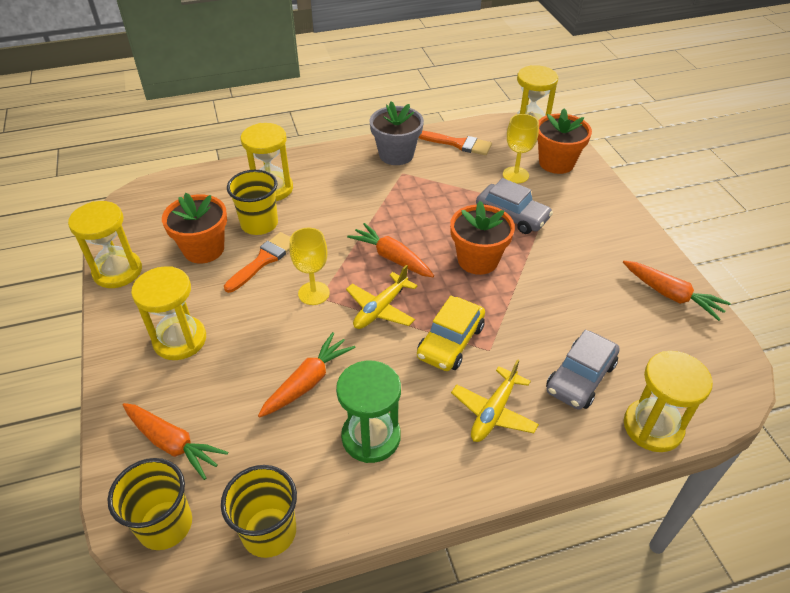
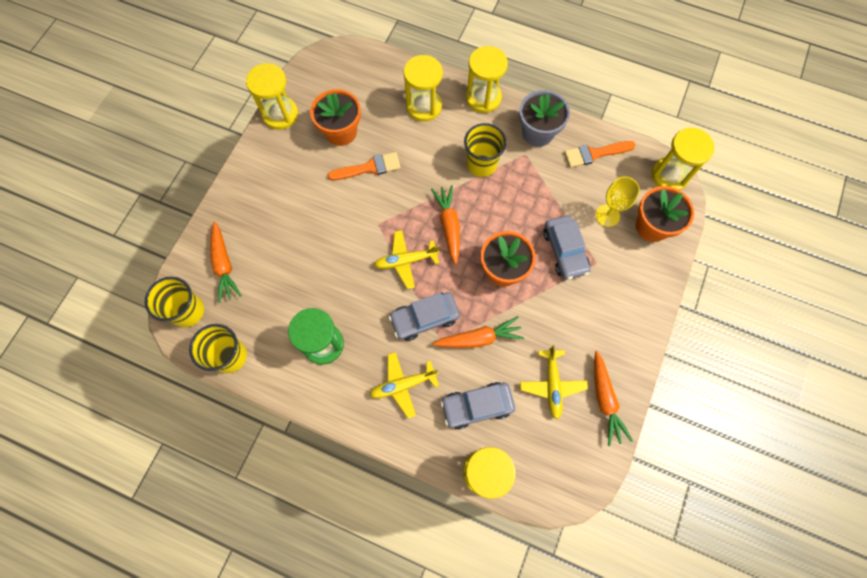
camera: 40 degrees right, 25 degrees up
(180, 340) = (277, 195): yellow hourglass -> yellow hourglass (483, 98)
(259, 224) = (390, 134): yellow cup -> yellow cup (481, 164)
(308, 382) = (321, 280): orange carrot -> orange carrot (479, 338)
(314, 293) = (377, 218): yellow goblet -> none
(450, 342) = (424, 318): yellow car -> grey car
(458, 144) = (594, 154): orange brush -> orange brush turned 105 degrees clockwise
(620, 314) = (552, 385): none -> yellow plane

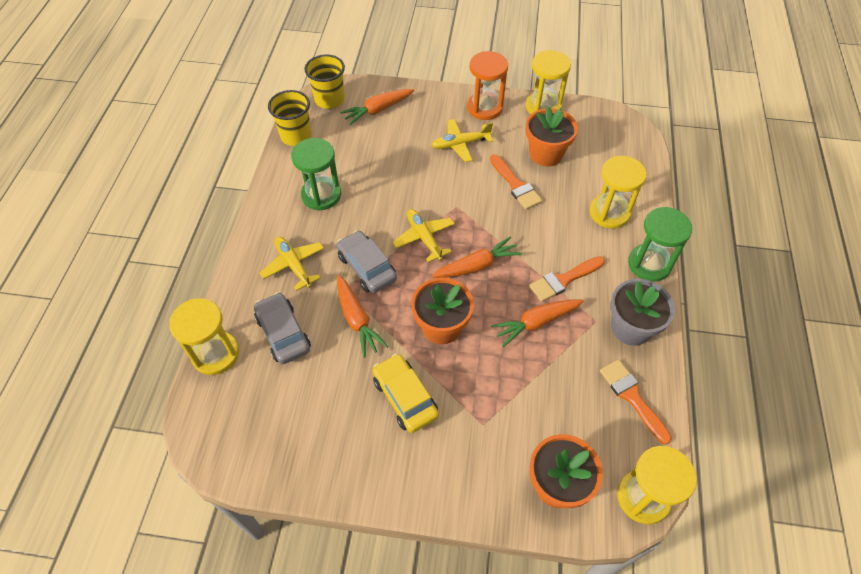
camera: 75 degrees right, 15 degrees down
(261, 164) = (485, 108): none -> orange hourglass
(481, 164) = (563, 280): yellow cup -> orange brush
(483, 98) = (649, 264): yellow hourglass -> green hourglass
(552, 385) = (319, 402): yellow plane -> yellow plane (460, 144)
(562, 315) = (405, 397): none -> yellow car
(565, 251) = (486, 386): grey car -> none
(605, 400) = (312, 463): orange carrot -> orange carrot (536, 323)
(607, 215) = (551, 426): yellow goblet -> none

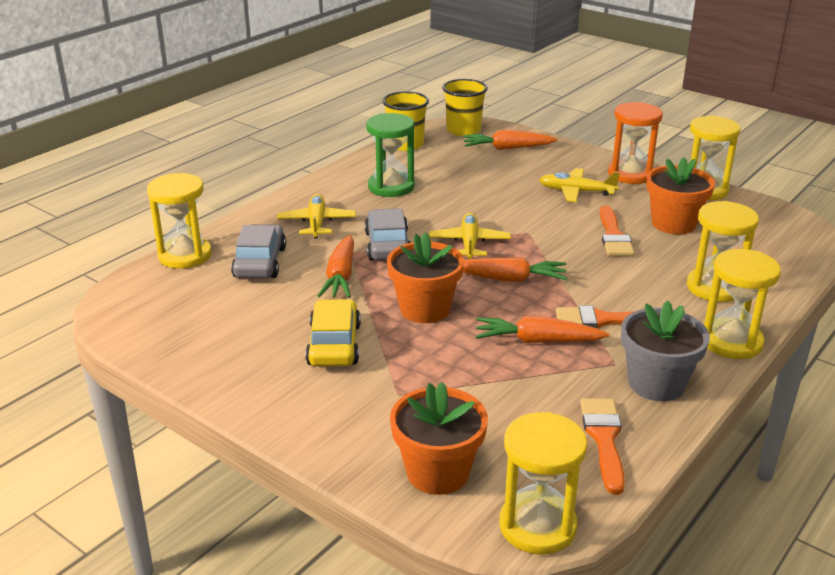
camera: 30 degrees right, 25 degrees down
(649, 264) = (731, 342): green hourglass -> yellow hourglass

